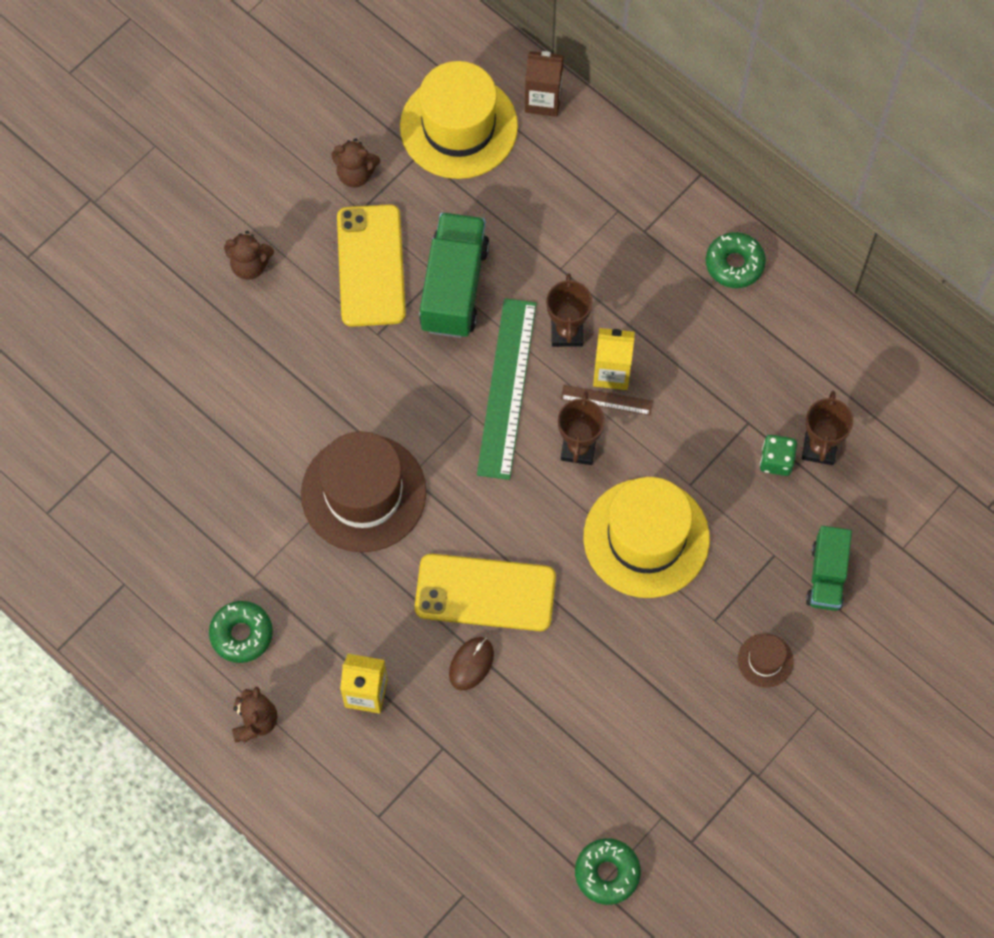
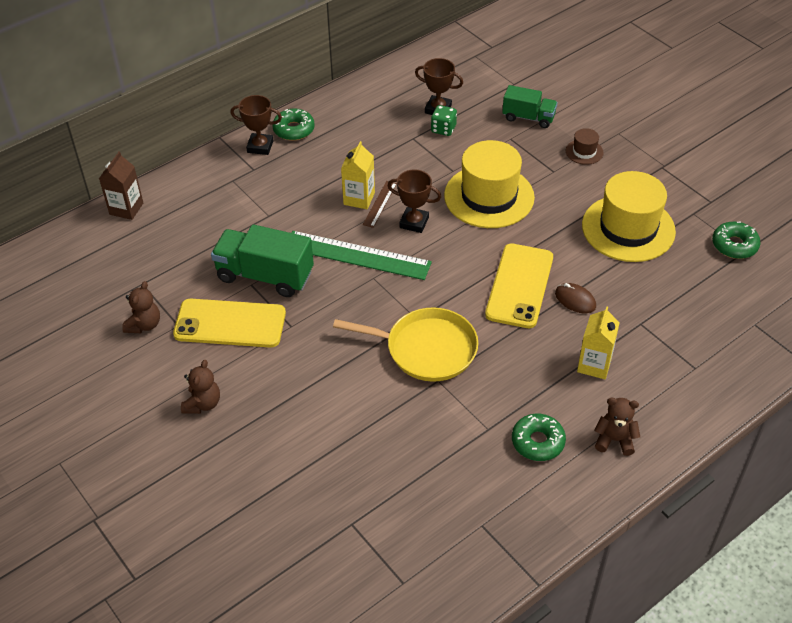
camera: 80 degrees left, 20 degrees down
(363, 493) = (426, 349): brown hat -> yellow pan
(458, 126) = (128, 258): yellow hat -> yellow hat (628, 228)
(567, 332) = (321, 218): brown trophy -> brown trophy (260, 146)

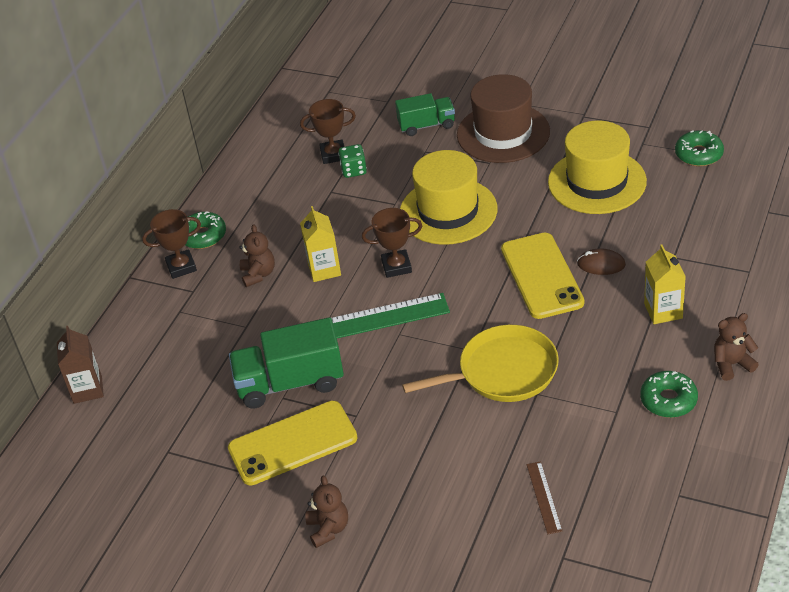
camera: 25 degrees left, 5 degrees down
(144, 325) = (204, 488): brown teddy bear -> brown teddy bear (258, 274)
(379, 204) = (349, 265): brown ruler -> brown ruler (543, 497)
(584, 152) = (503, 133): brown hat -> brown hat, size x2.31

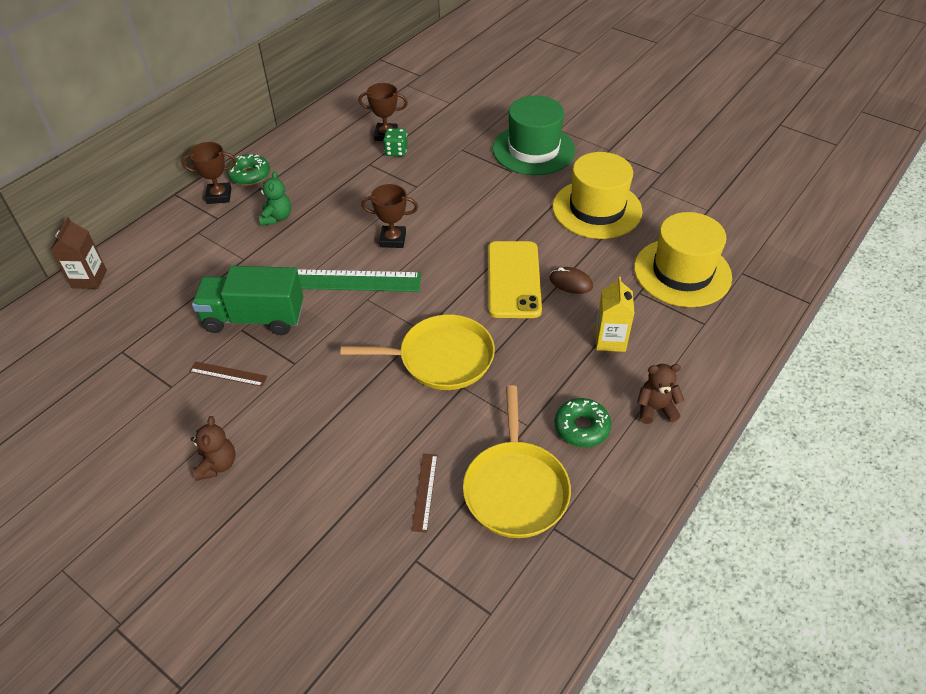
camera: 10 degrees right, 5 degrees up
(258, 274) = (277, 217): brown teddy bear -> green teddy bear
(292, 443) = (228, 374): yellow phone -> brown ruler
(324, 269) = (332, 227): yellow carton -> none
(426, 125) = (473, 129): green truck -> none
(448, 211) = (458, 203): yellow hat -> yellow hat (682, 272)
(503, 133) = (533, 150): brown hat -> green hat
(628, 470) = (515, 488): none -> yellow pan
(698, 154) = (697, 207): green donut -> none

